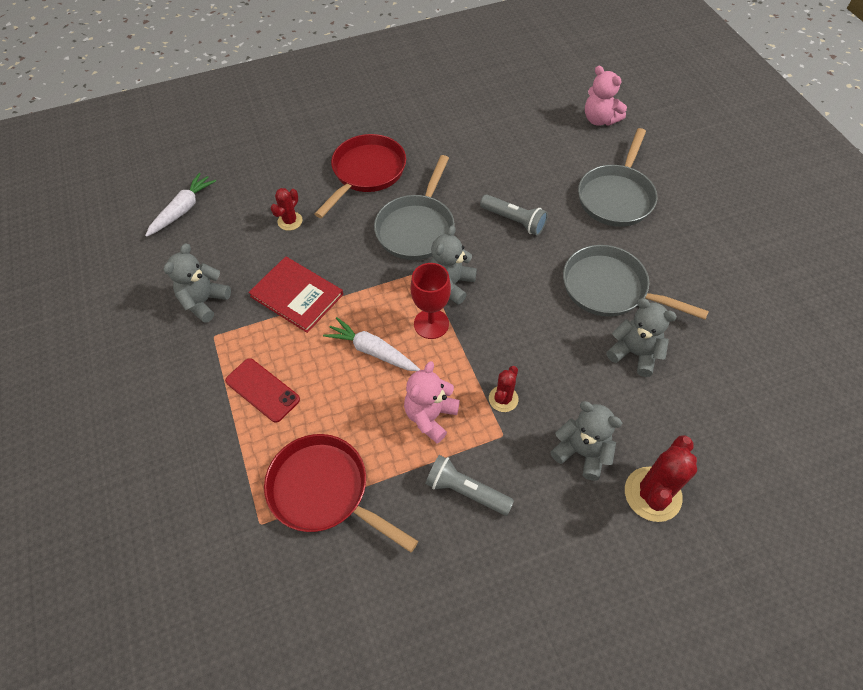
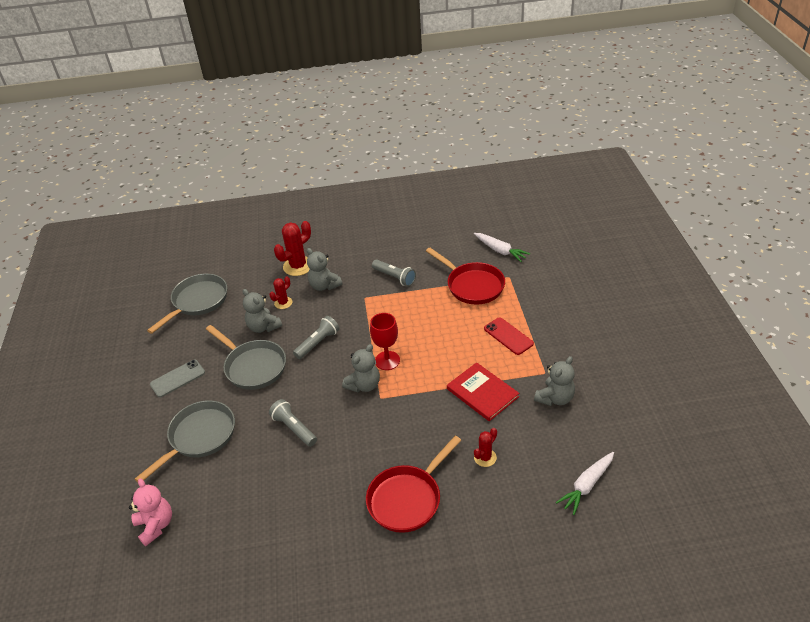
camera: 165 degrees left, 15 degrees down
(372, 351) = (432, 349): white carrot -> white carrot (500, 251)
(416, 228) = (376, 434): grey pan -> grey pan (198, 301)
(430, 416) = (404, 310): pink teddy bear -> none
(503, 399) = (356, 314): red cactus -> red cactus (283, 303)
(539, 337) = (318, 343): none -> grey flashlight
(697, 258) = (177, 378): none -> grey phone

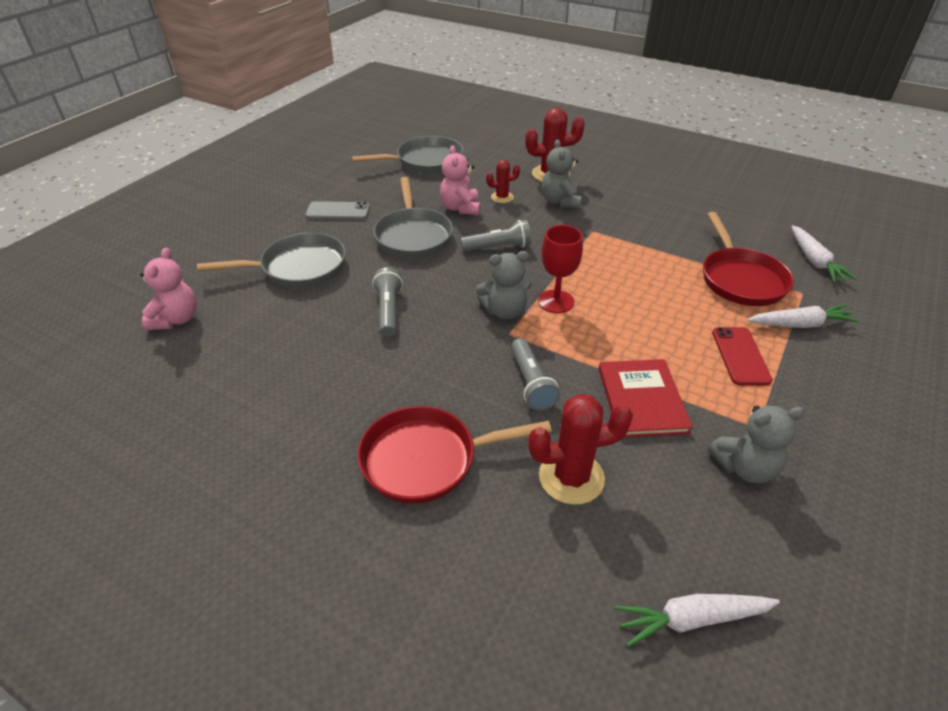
camera: 35 degrees right, 0 degrees up
(263, 327) = (460, 208): grey teddy bear -> pink teddy bear
(394, 277) = (647, 228): grey flashlight -> grey flashlight (531, 383)
(485, 457) = (571, 477): red cactus -> red cactus, size x1.76
(522, 298) = (800, 324): none -> white carrot

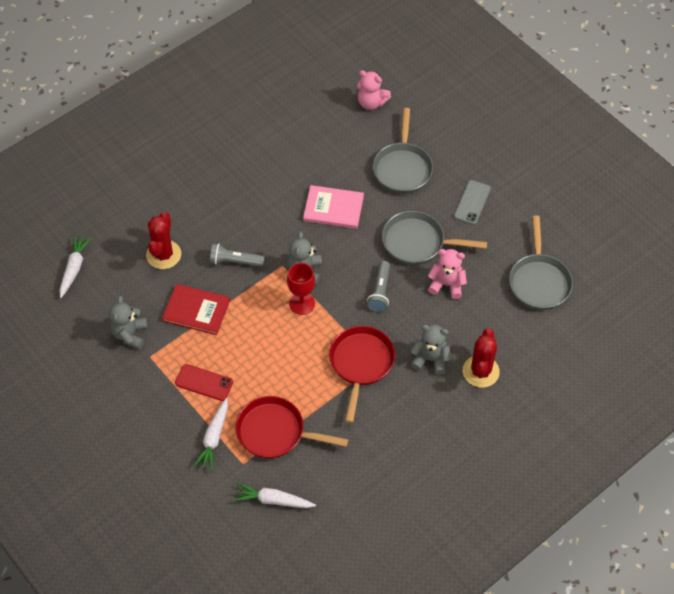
camera: 110 degrees right, 15 degrees up
(388, 310) = (333, 208): grey flashlight -> pink book
(426, 459) = (205, 198): red pan -> red pan (361, 364)
(502, 197) = (453, 319): red cactus -> none

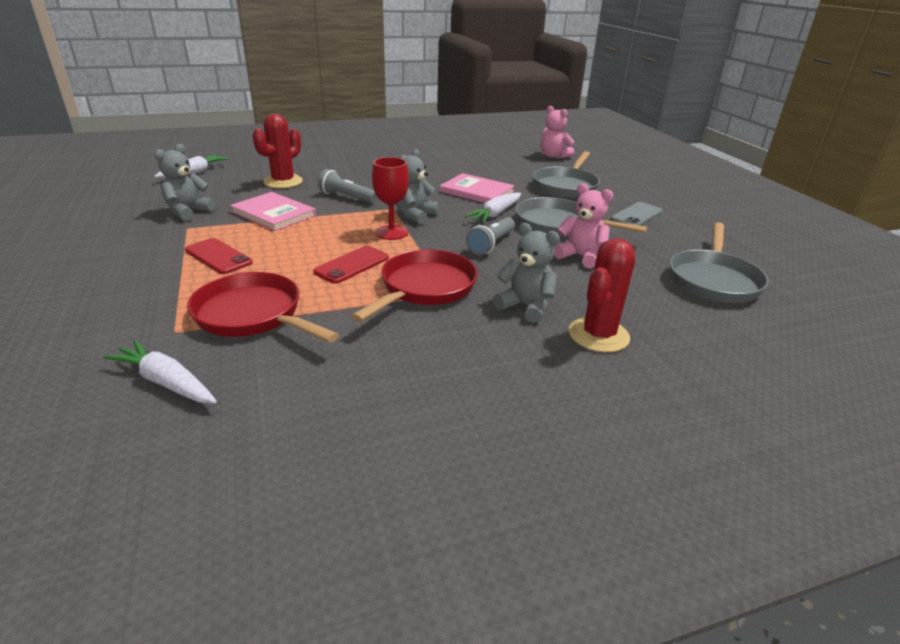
camera: 20 degrees right, 25 degrees down
(196, 310) = (273, 213): red book -> pink book
(214, 438) = (170, 299): white carrot -> white carrot (495, 214)
(299, 356) = (352, 265): none -> red phone

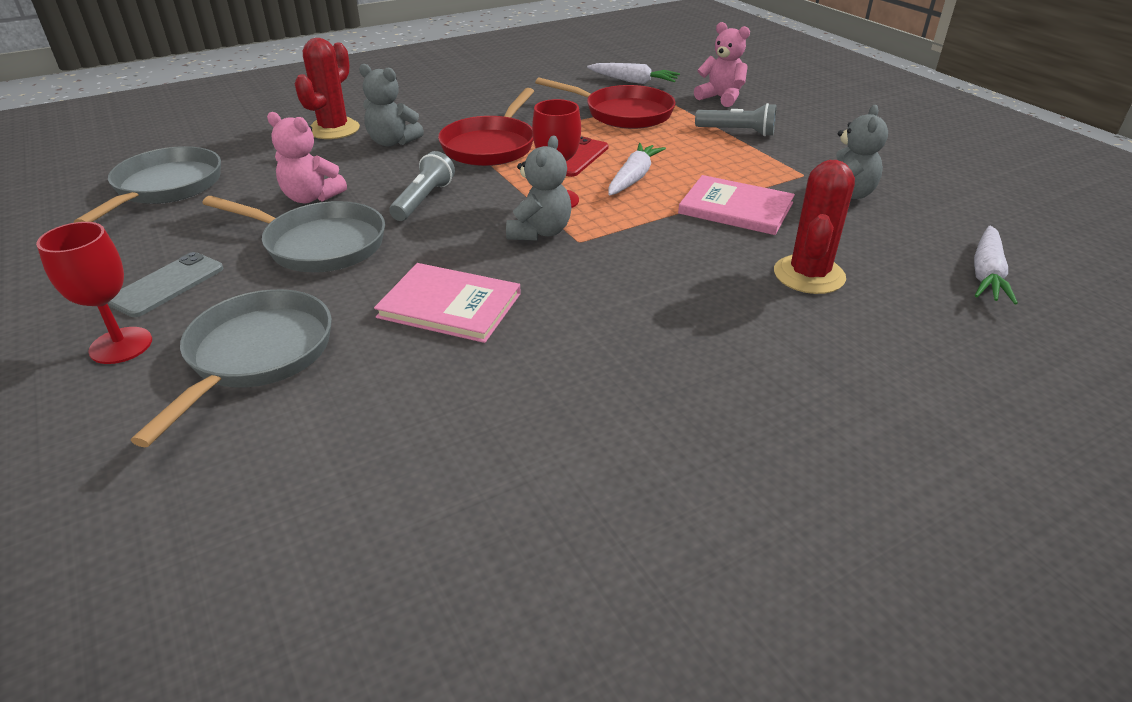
camera: 170 degrees right, 5 degrees up
(218, 256) = (718, 150): red phone -> none
(347, 197) = (666, 254): grey flashlight -> grey flashlight (737, 132)
(495, 214) = (415, 253): white carrot -> white carrot (633, 178)
(553, 156) = (216, 525): pink teddy bear -> pink teddy bear (721, 98)
(633, 195) = (121, 345): none -> red goblet

